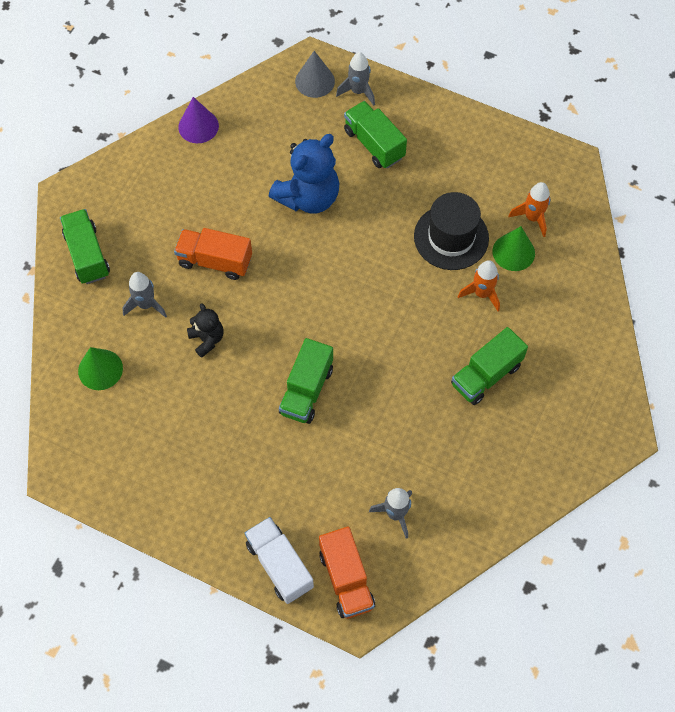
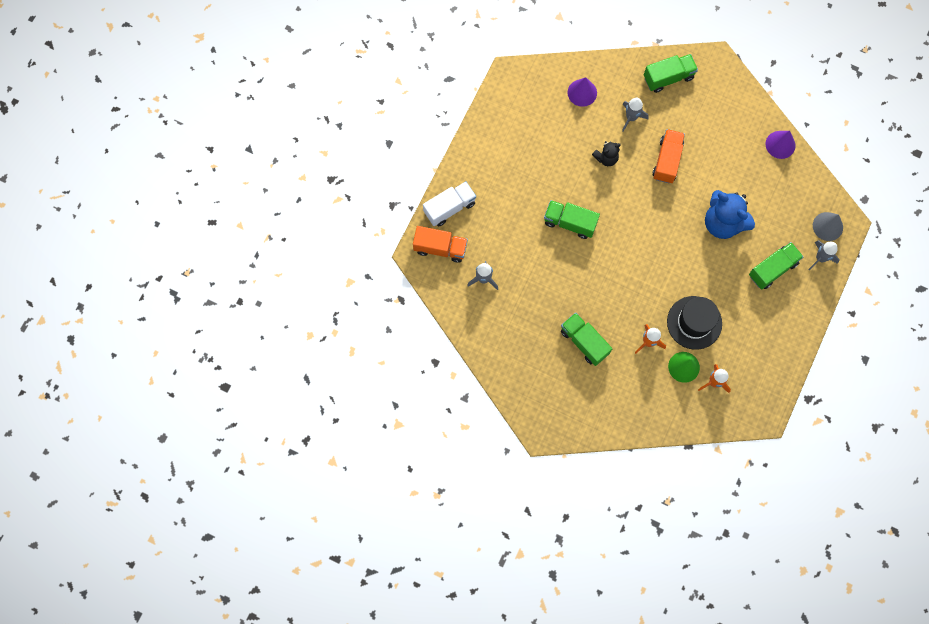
camera: 90 degrees right, 10 degrees up
(100, 369) = (582, 92): green cone -> purple cone
(346, 579) = (440, 248): orange truck -> orange truck turned 150 degrees counterclockwise

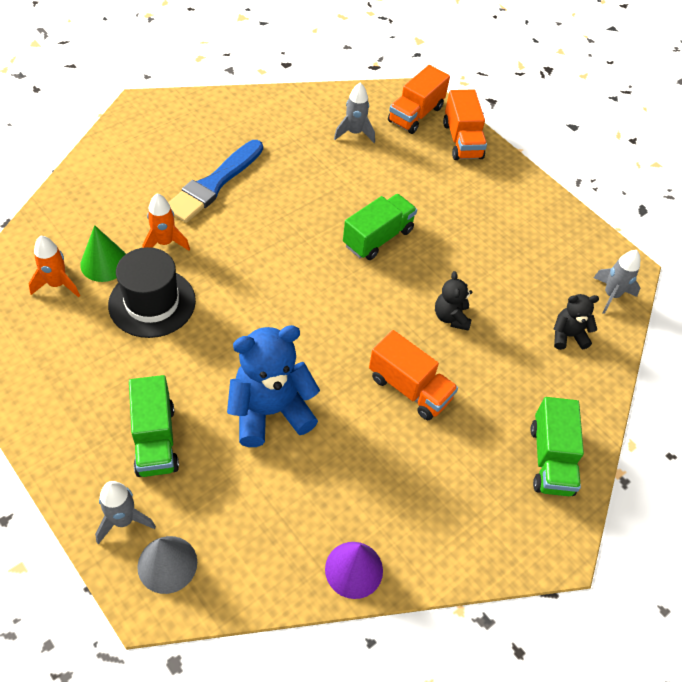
camera: 110 degrees right, 20 degrees down
(449, 208) = (462, 140): white truck -> orange truck
(582, 92) = (568, 336): purple cone -> black teddy bear
(584, 342) = (214, 184): green truck -> blue brush
(631, 118) = (501, 376): grey rocket -> grey rocket (611, 295)

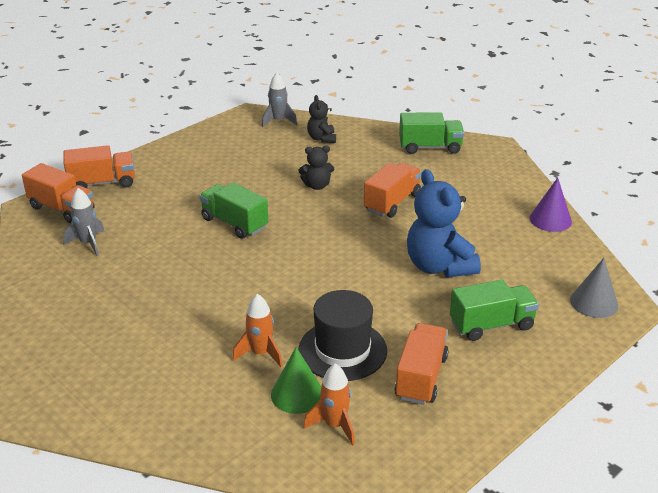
camera: 90 degrees left, 20 degrees down
(95, 358) = (421, 377): none -> orange truck
(123, 520) = (571, 331): grey rocket -> none
(214, 184) = (169, 330): blue brush -> none

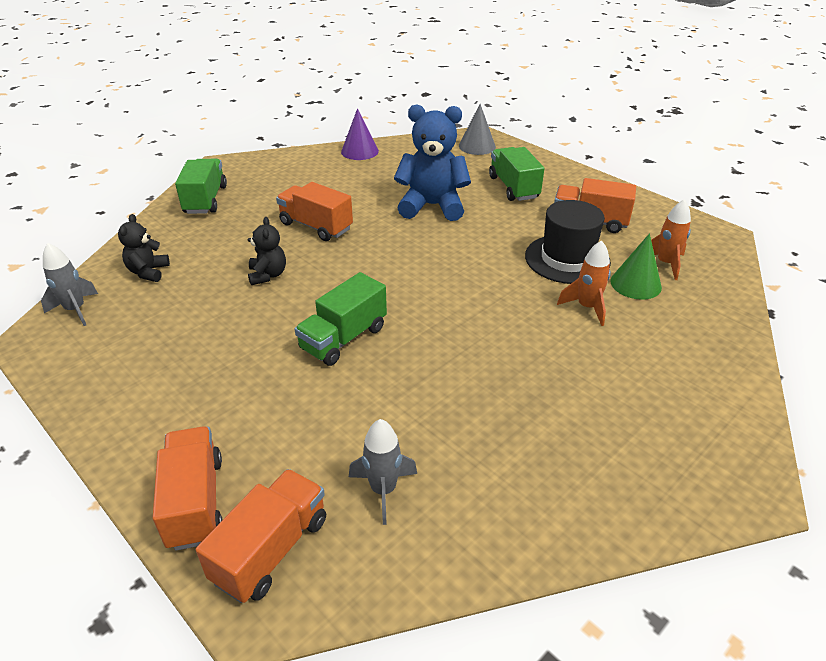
camera: 90 degrees left, 5 degrees up
(322, 138) = (148, 272): black teddy bear -> black teddy bear turned 105 degrees clockwise
(439, 266) = (432, 206): blue teddy bear -> blue teddy bear turned 150 degrees counterclockwise

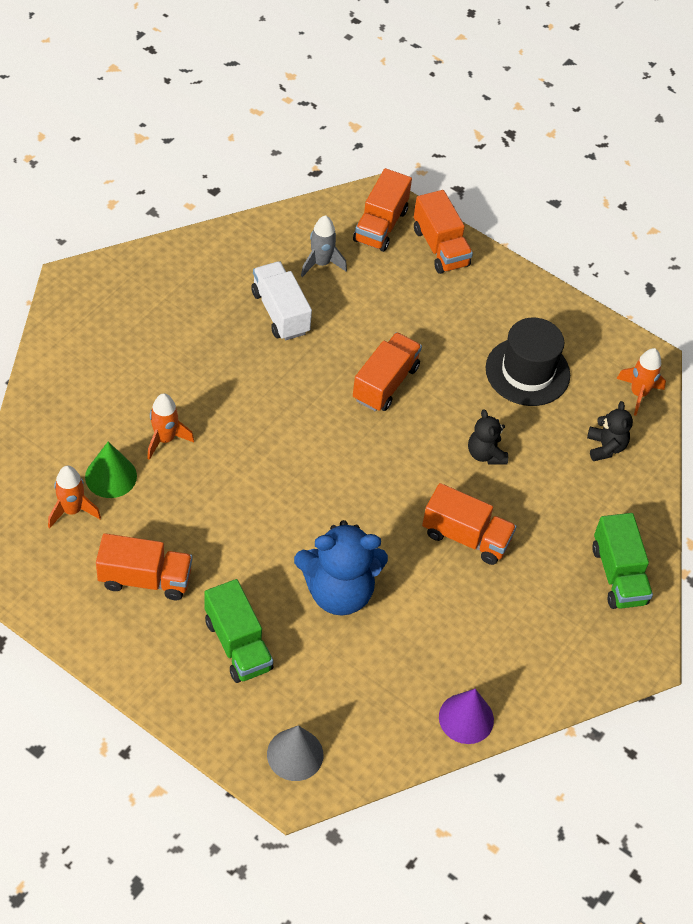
camera: 165 degrees right, 15 degrees up
(75, 310) = (638, 394): grey rocket -> orange rocket
(343, 338) = (385, 383): green truck -> orange truck
(452, 424) = (280, 312): none -> white truck
(567, 259) = (178, 508): black hat -> black hat (527, 372)

